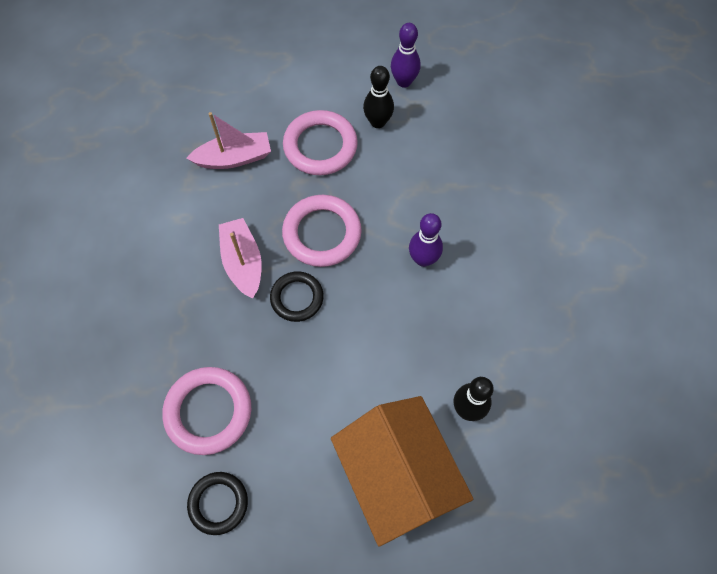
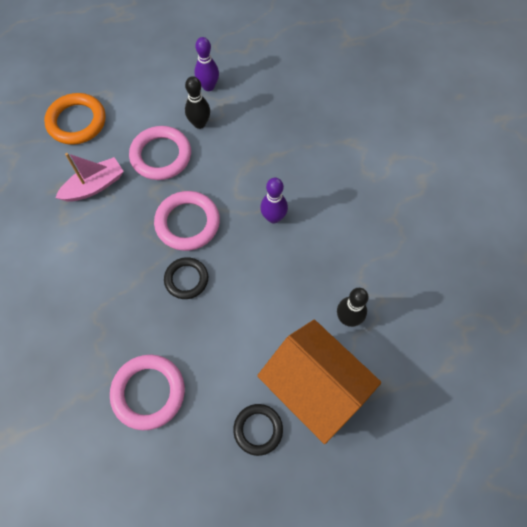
camera: 20 degrees left, 0 degrees up
(218, 503) = (183, 461): black ring -> black ring (258, 429)
(241, 79) = (77, 122): none -> orange ring
(243, 262) = (132, 266): pink boat -> none

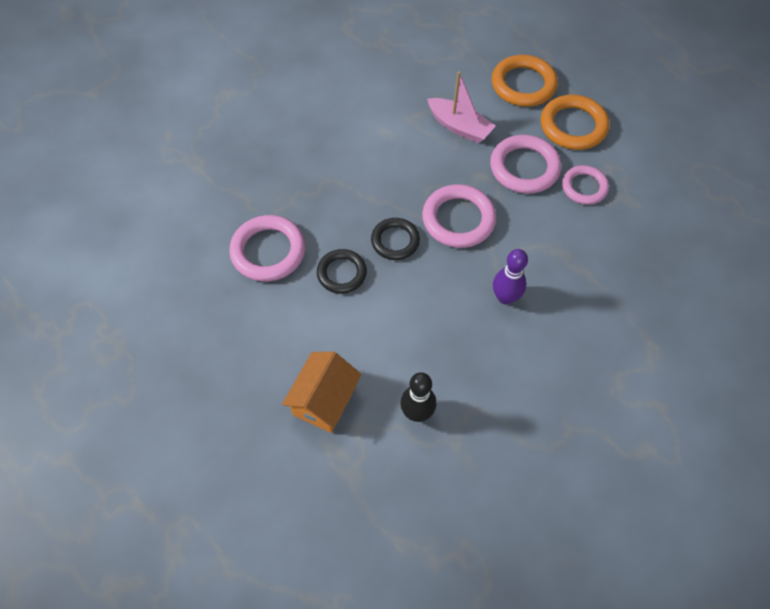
camera: 70 degrees right, 5 degrees down
(138, 105) = (573, 126): none -> orange ring
(199, 123) = (584, 187): black bowling pin -> pink ring
(208, 86) = (637, 178): purple bowling pin -> none
(258, 429) = (263, 359): black ring -> black ring (342, 273)
(314, 387) = (324, 400): orange house -> orange house, size x0.62

